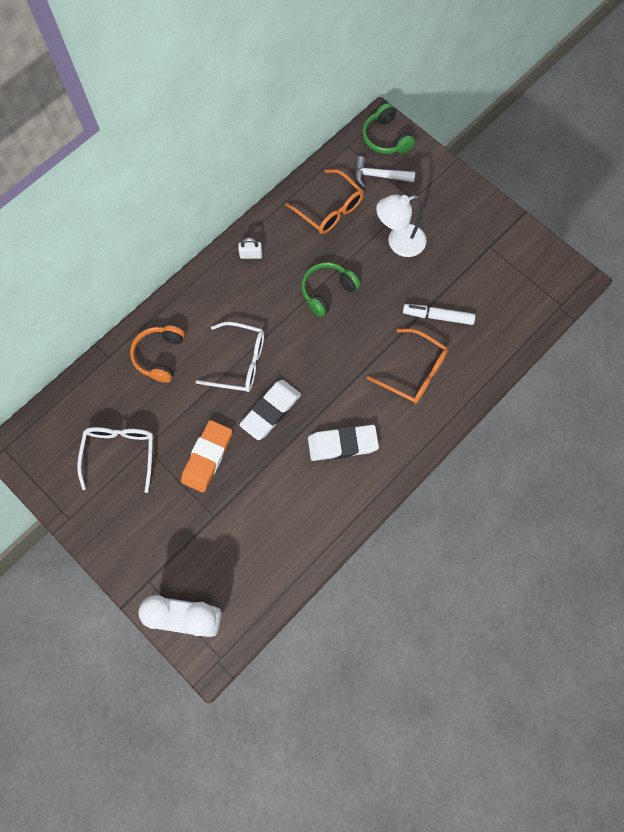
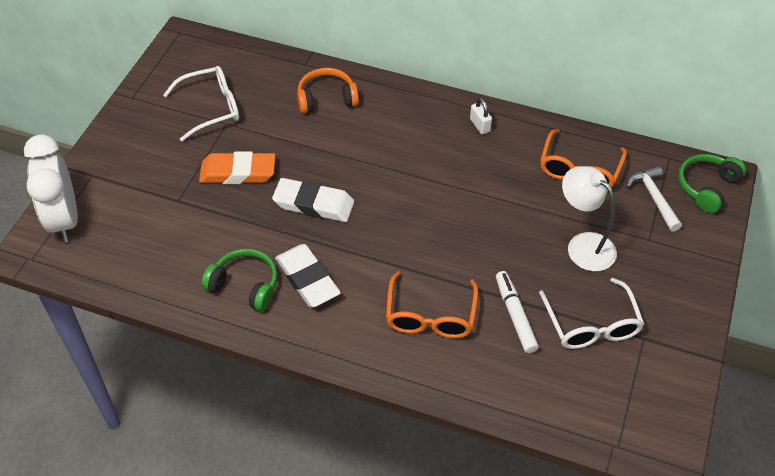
camera: 65 degrees right, 20 degrees down
(239, 362) = (354, 159): white glasses -> white glasses (591, 324)
(327, 291) = (479, 202): green headphones -> green headphones (245, 285)

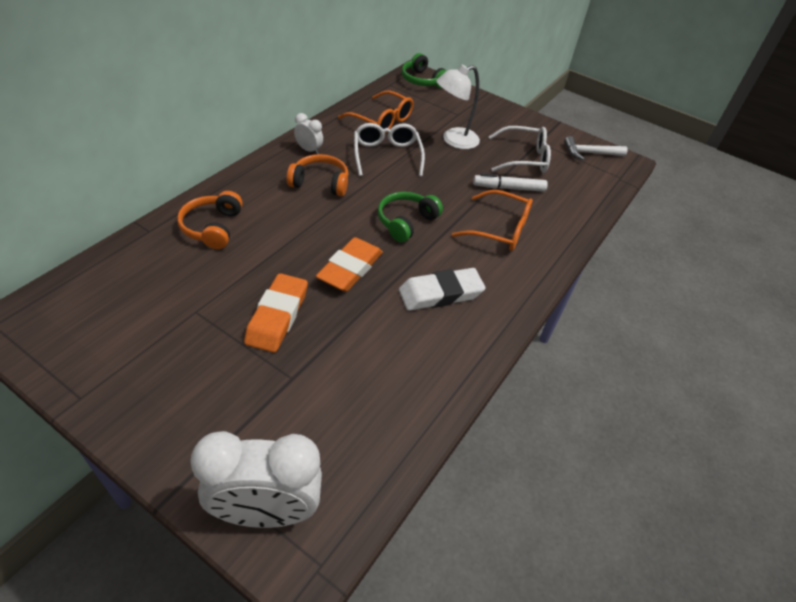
camera: 80 degrees left, 5 degrees down
(210, 108) = (160, 320): white glasses -> white glasses (387, 156)
(245, 285) = (434, 341): green headphones -> green headphones (406, 222)
(314, 204) = (350, 269): white eraser -> orange eraser
(429, 149) = (320, 183): none -> orange headphones
(480, 125) = (309, 150): white padlock -> white clock
(653, 198) = (422, 101): white hammer -> white hammer (589, 153)

